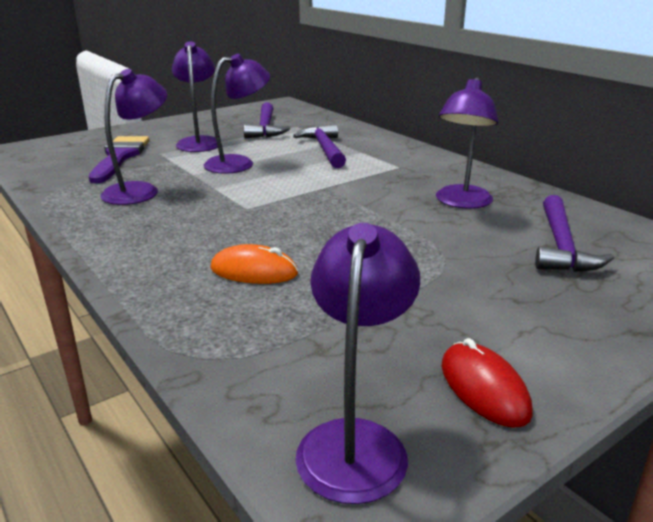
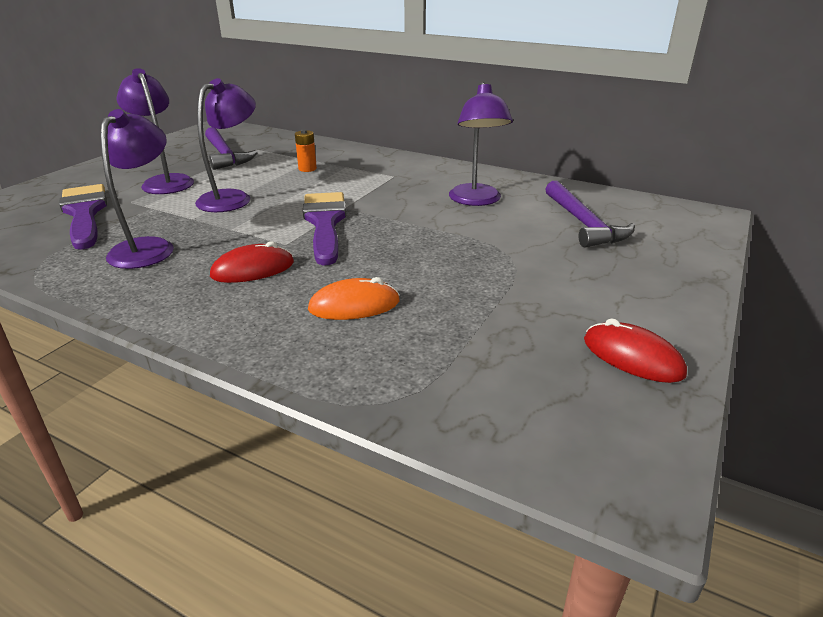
camera: 25 degrees left, 5 degrees up
(200, 223) = (253, 269): none -> red mouse
(296, 197) = (325, 223): none -> purple brush
(325, 149) = (307, 169): purple hammer -> orange battery
(355, 441) = (581, 432): purple lamp -> none

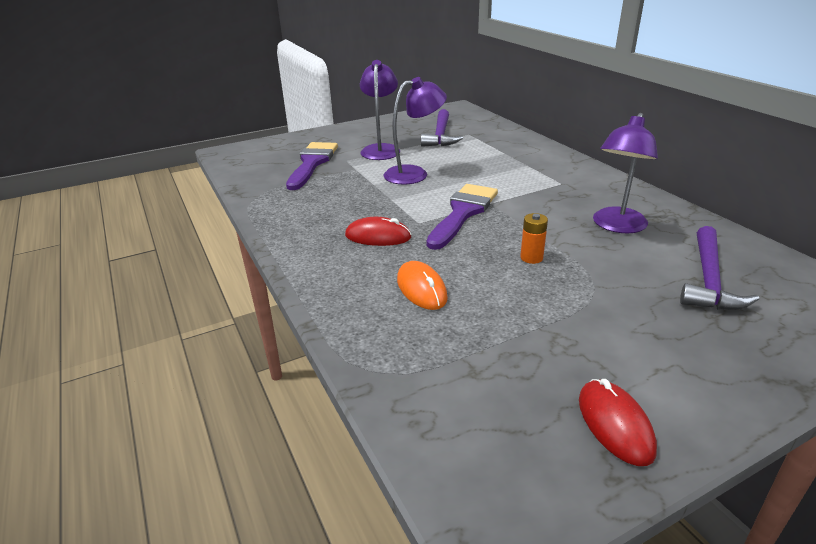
camera: 35 degrees right, 0 degrees up
(149, 247) = (328, 199): purple lamp -> none
(307, 169) = (493, 160): orange battery -> orange battery (531, 258)
(354, 305) = (421, 289): orange mouse -> orange mouse turned 45 degrees clockwise

